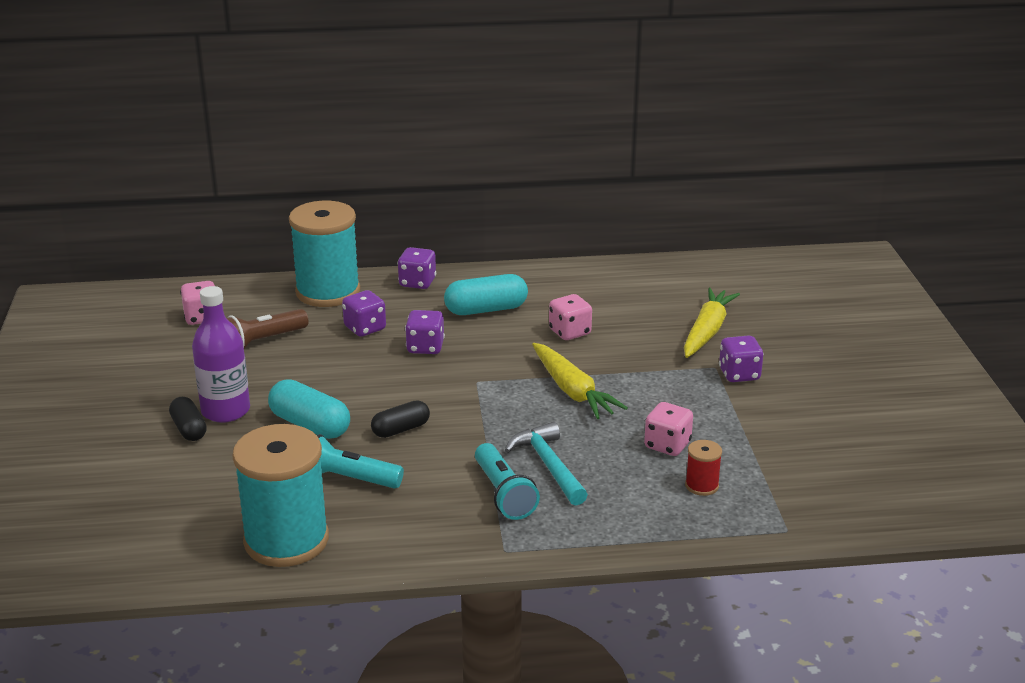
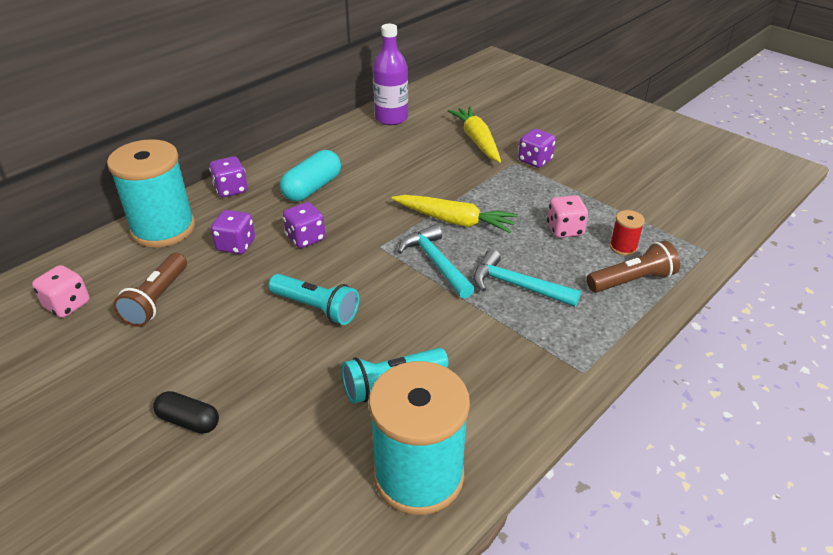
camera: 40 degrees left, 10 degrees up
(225, 411) = (203, 382): purple bottle -> purple bottle (391, 118)
(310, 425) = (298, 353): turquoise capsule -> none
(401, 429) = (377, 316): black capsule -> none
(504, 494) = (520, 326): turquoise flashlight -> turquoise flashlight (316, 308)
(505, 415) = (435, 262): none -> turquoise hammer
(570, 332) = (394, 179): pink dice -> none
(663, 514) = (632, 280): none -> brown flashlight

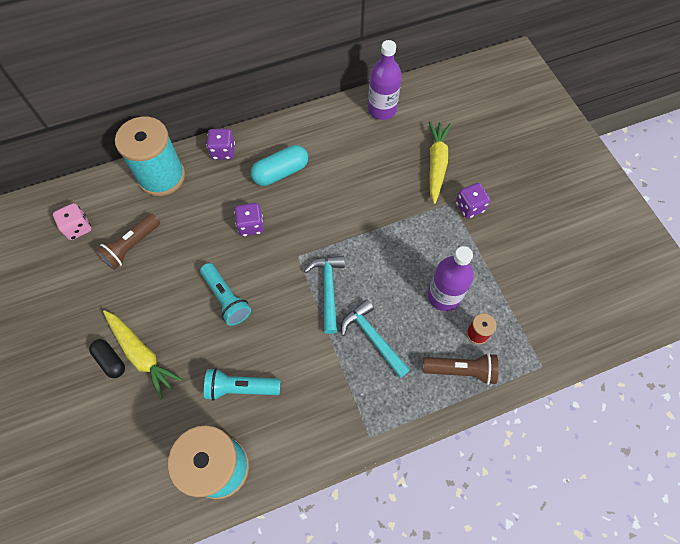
camera: 25 degrees right, 25 degrees up
(236, 245) = (202, 213): purple dice -> none
(454, 221) = (365, 251): yellow carrot -> yellow carrot (142, 354)
(565, 230) = (444, 296): pink dice -> purple bottle

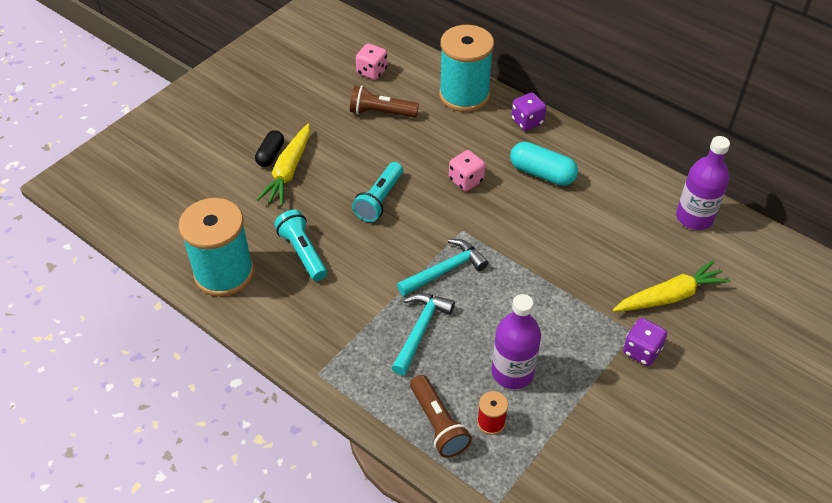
camera: 60 degrees right, 15 degrees down
(251, 226) = (466, 180): purple dice -> pink dice

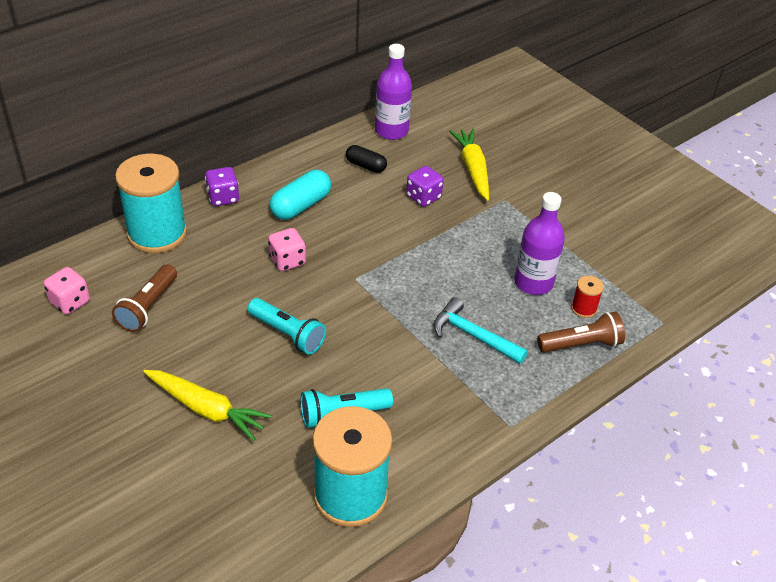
camera: 80 degrees left, 5 degrees down
(270, 155) = (169, 423): black capsule -> black capsule (365, 166)
(445, 270) = (403, 302): turquoise hammer -> none
(641, 351) = (525, 200): purple dice -> purple dice (423, 197)

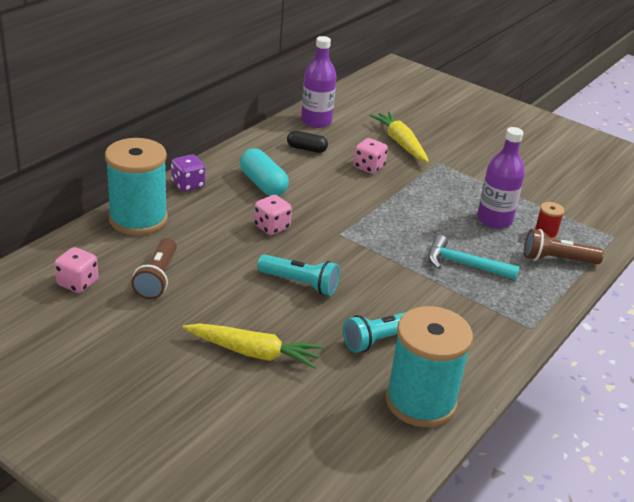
camera: 15 degrees left, 10 degrees down
(301, 206) = (263, 184): turquoise capsule -> turquoise capsule turned 60 degrees counterclockwise
(423, 197) = (369, 167): purple dice -> pink dice
(581, 344) = (557, 260): brown flashlight -> brown flashlight turned 150 degrees counterclockwise

